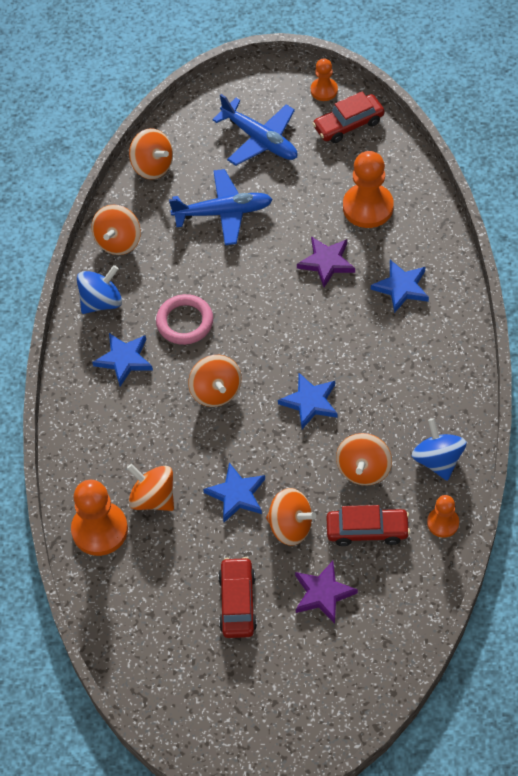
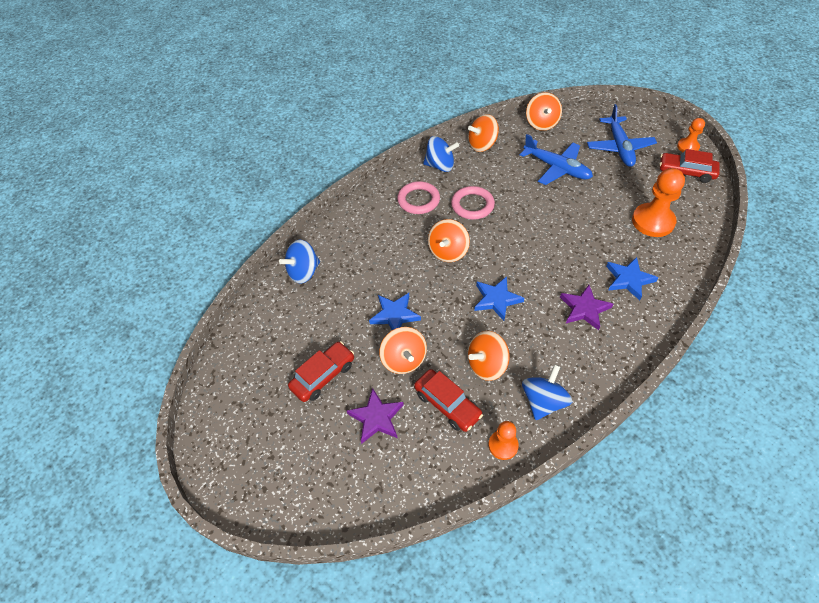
camera: 45 degrees right, 5 degrees down
(99, 530) = (304, 272): orange pawn -> blue spinning top
(124, 359) = (418, 200): blue star -> pink ring
(153, 498) = (349, 279): orange spinning top -> none
(326, 262) = (592, 233): purple star -> purple star (584, 309)

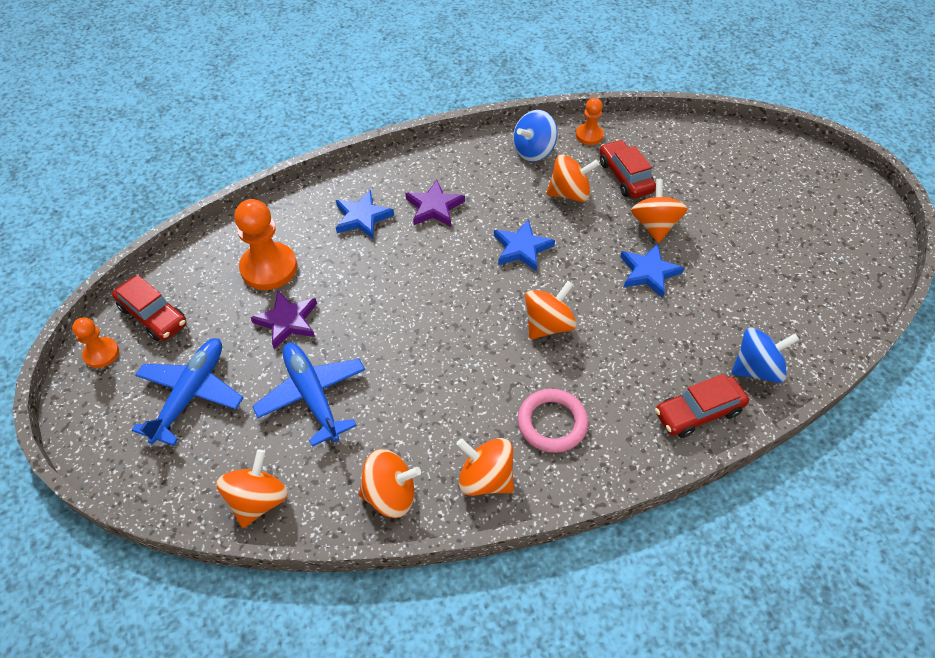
camera: 160 degrees left, 0 degrees up
(323, 376) = (748, 239): red car -> red car (698, 412)
(376, 418) = (699, 188): purple star -> purple star (287, 321)
(440, 166) = (485, 478): blue spinning top -> orange spinning top
(472, 205) = (477, 381): pink ring -> none

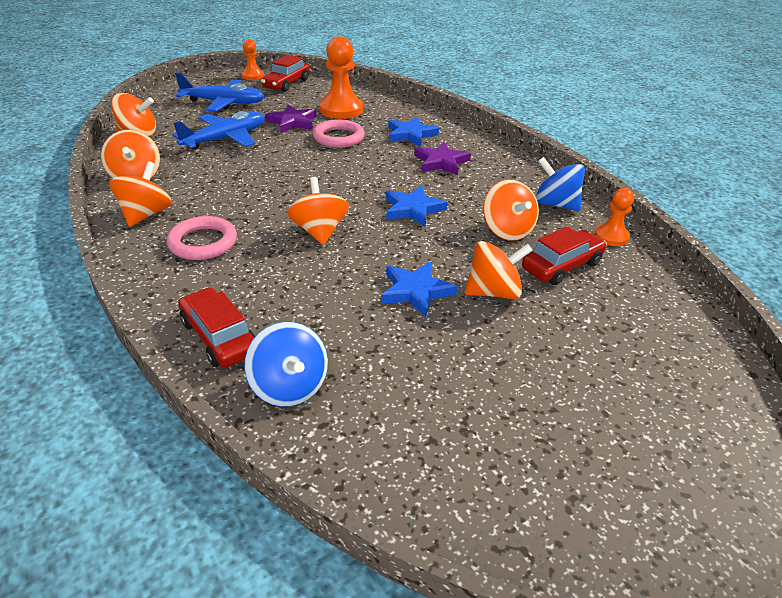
camera: 75 degrees right, 15 degrees down
(348, 282) = (338, 137): none -> pink ring
(548, 325) = (319, 231): orange spinning top -> orange spinning top turned 135 degrees counterclockwise

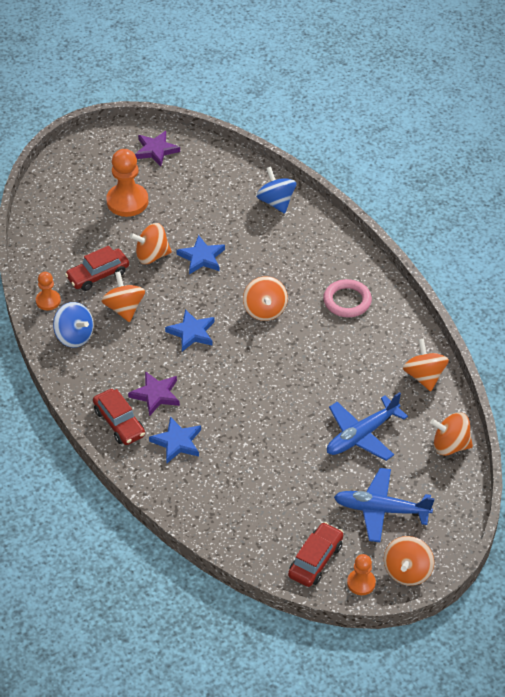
camera: 175 degrees left, 10 degrees up
(146, 214) = (398, 330): orange spinning top -> orange spinning top (407, 571)
(219, 337) = (318, 230): red car -> red car (119, 423)
(292, 122) = (299, 467): purple star -> purple star (156, 150)
(338, 137) = (250, 437): pink ring -> none
(341, 109) = (247, 494): orange pawn -> orange pawn (127, 201)

